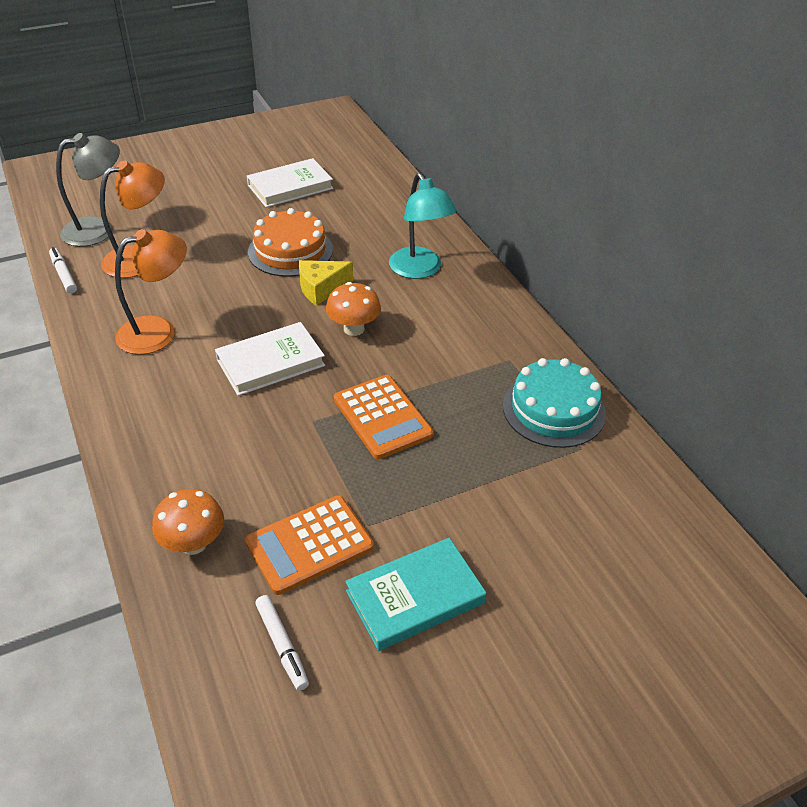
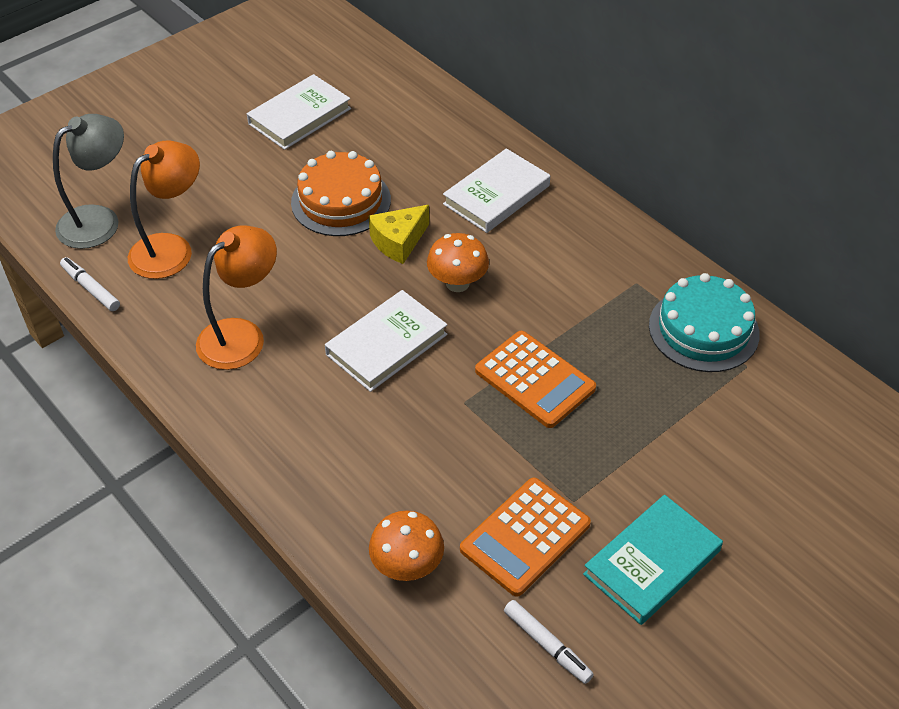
camera: 15 degrees left, 5 degrees up
(420, 270) = (496, 195): turquoise lamp -> white book

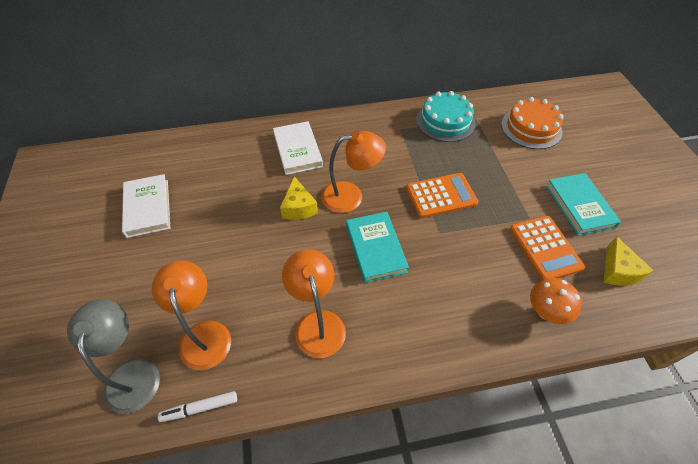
camera: 60 degrees left, 5 degrees up
(341, 201) = (242, 219): orange cake -> orange cake (531, 128)
(387, 344) = (375, 248): white book -> turquoise book
(457, 283) = (351, 196): orange mushroom -> orange lamp
(547, 645) = (618, 271): white marker -> yellow cheese

